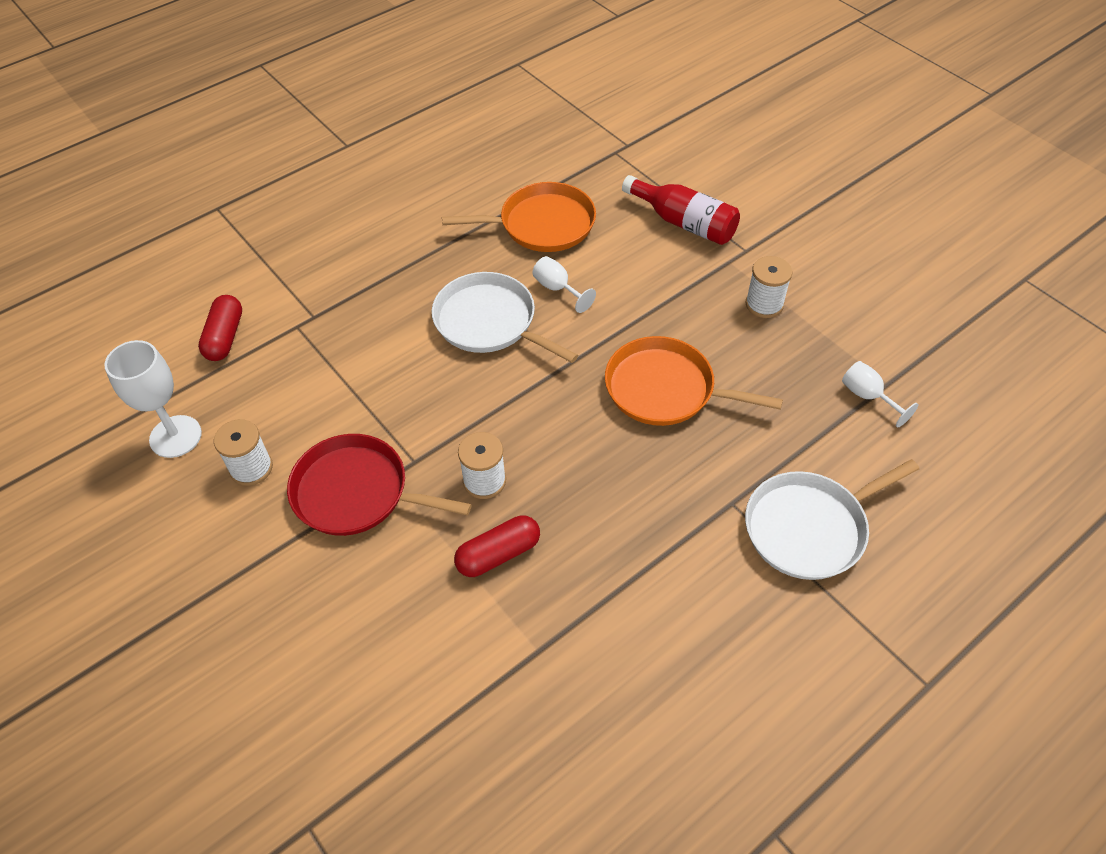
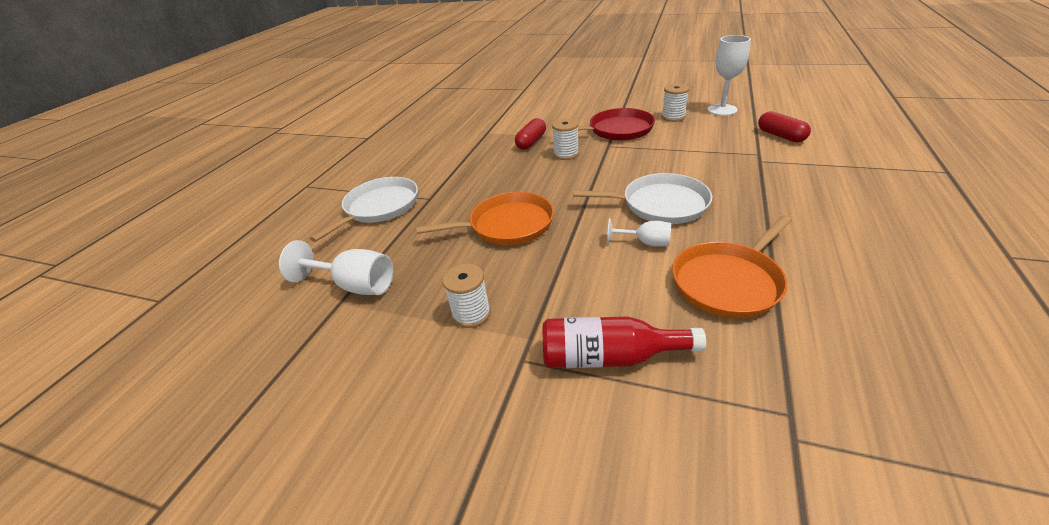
camera: 150 degrees right, 15 degrees down
(868, 396) = (355, 285): white goblet -> white goblet, size x1.68

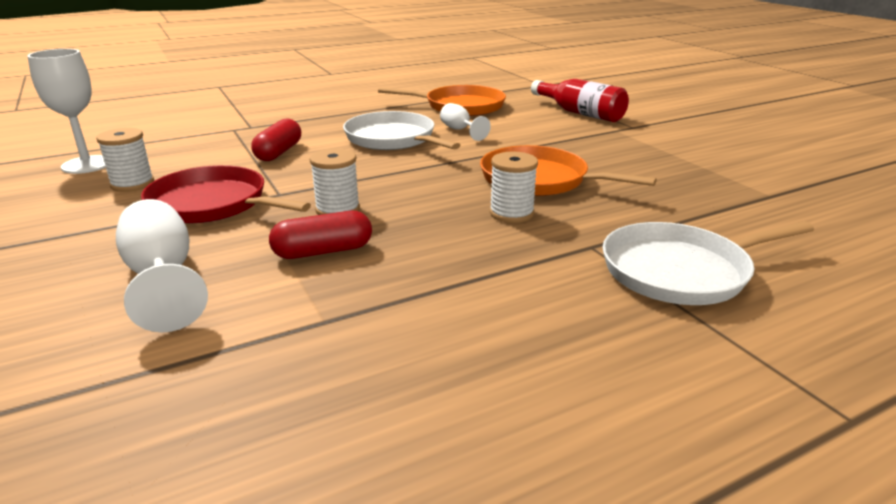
camera: 140 degrees left, 10 degrees down
(355, 285) = (750, 200): white goblet -> white goblet (163, 278)
(471, 314) = (645, 149): white spool -> white spool (511, 213)
(780, 136) = (174, 129): red capsule -> red capsule (279, 152)

